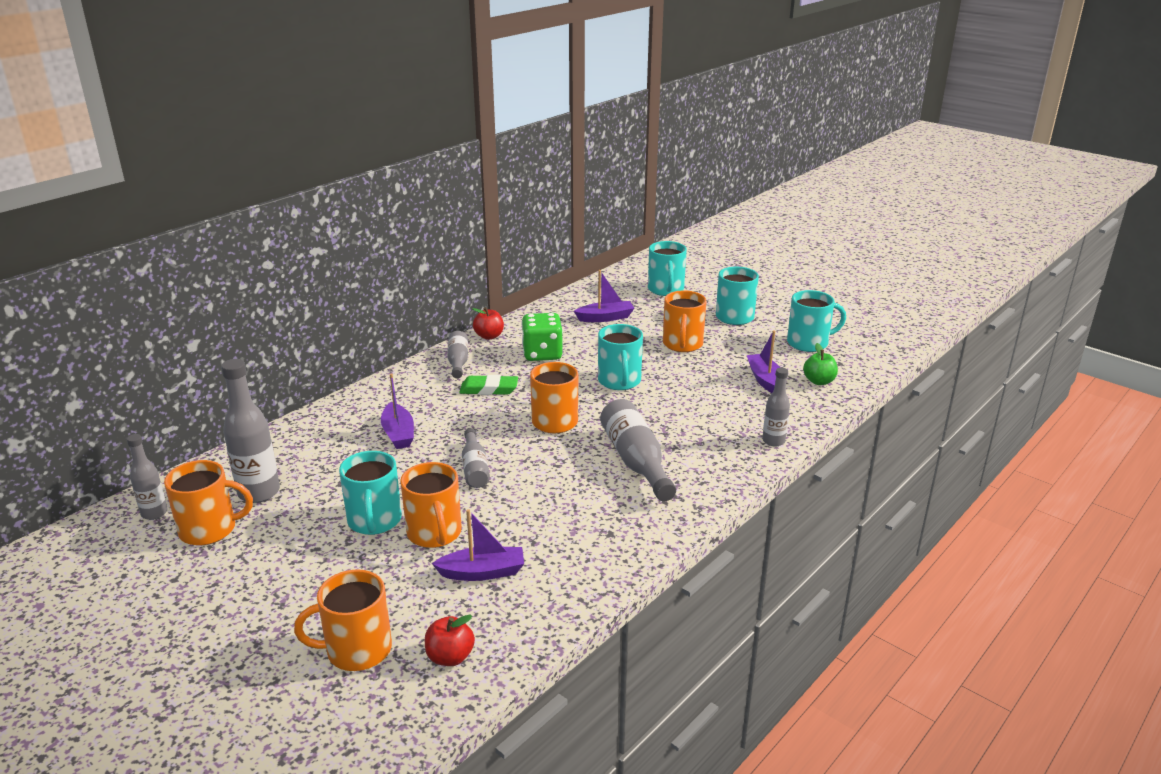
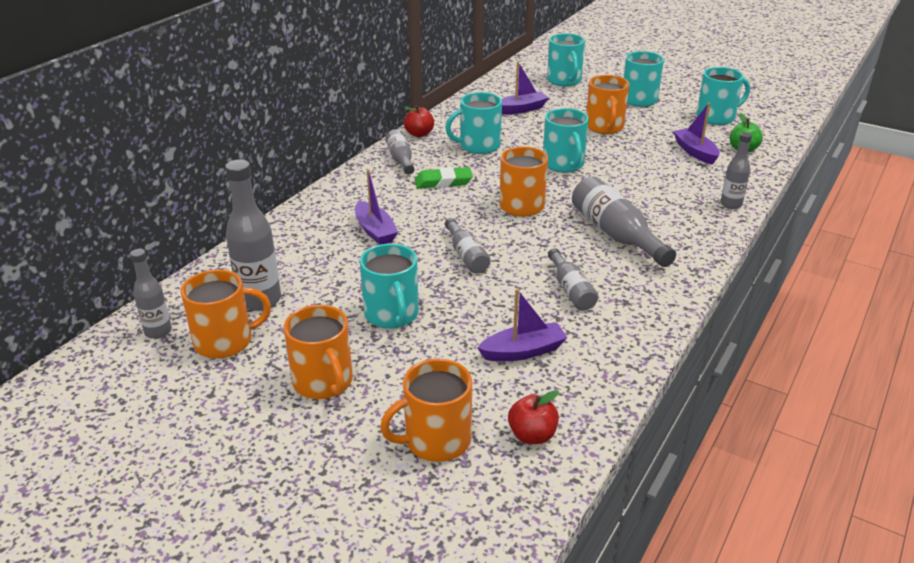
camera: 10 degrees left, 5 degrees up
(434, 533) = (458, 320): orange mug -> orange mug (323, 382)
(542, 354) = (478, 146): green dice -> turquoise mug
(561, 514) = (571, 289): none -> grey bottle

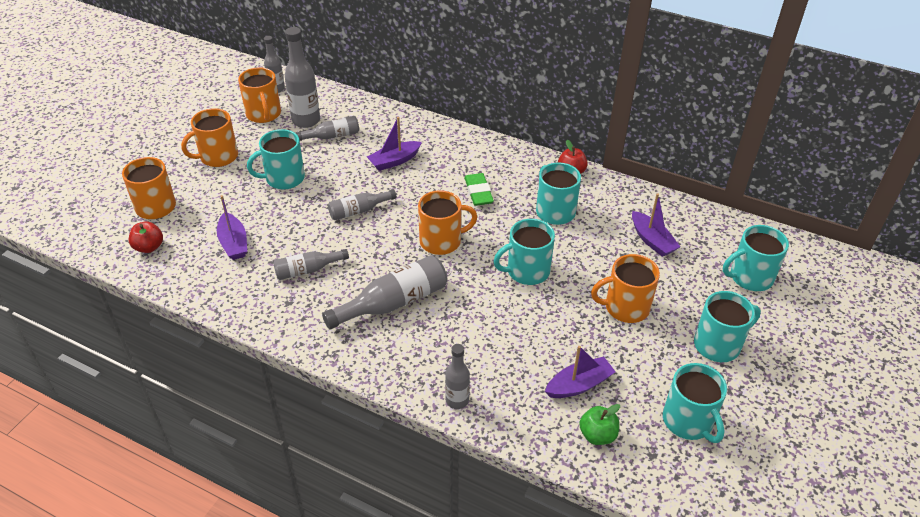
camera: 85 degrees right, 10 degrees up
(400, 159) = (516, 165): grey bottle -> grey bottle (332, 136)

